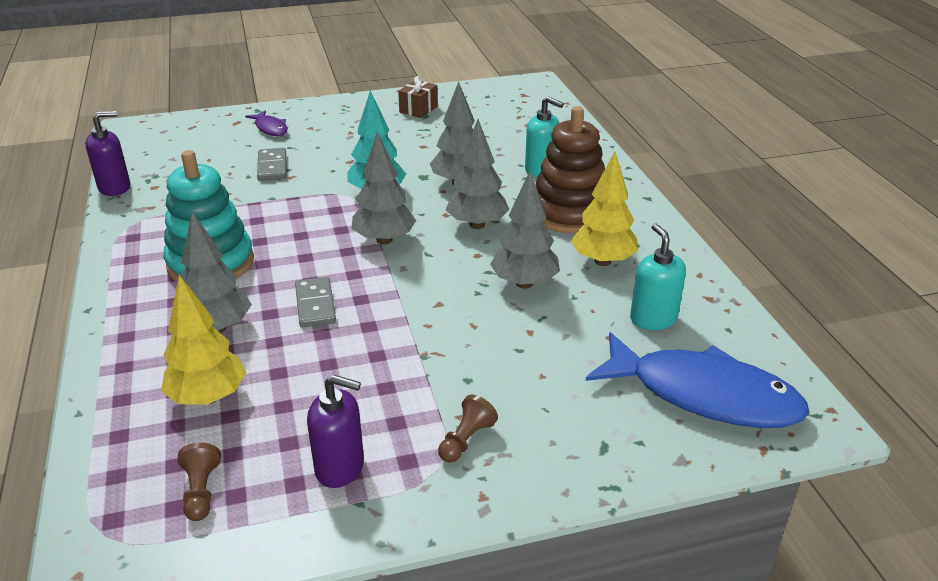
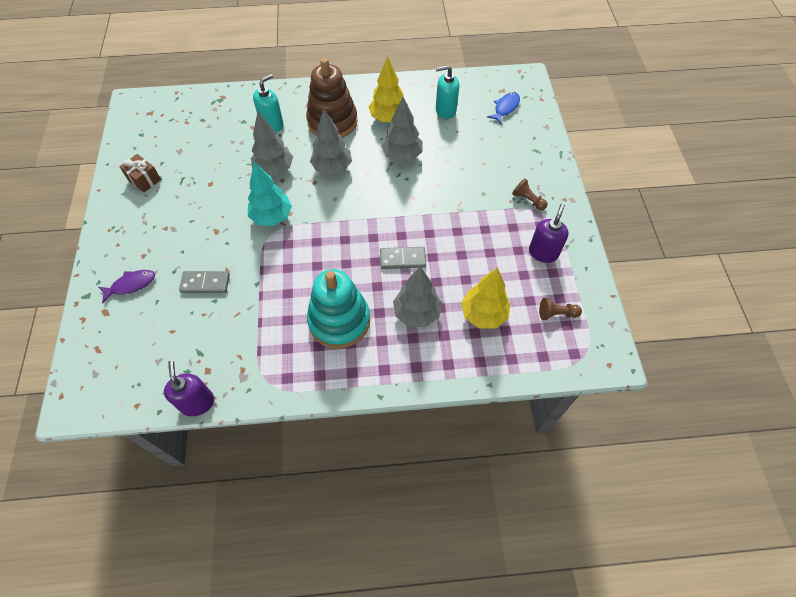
camera: 80 degrees left, 25 degrees up
(384, 240) = (336, 218): grey tree -> none
(703, 394) = (505, 108): blue fish -> blue fish, size x0.45

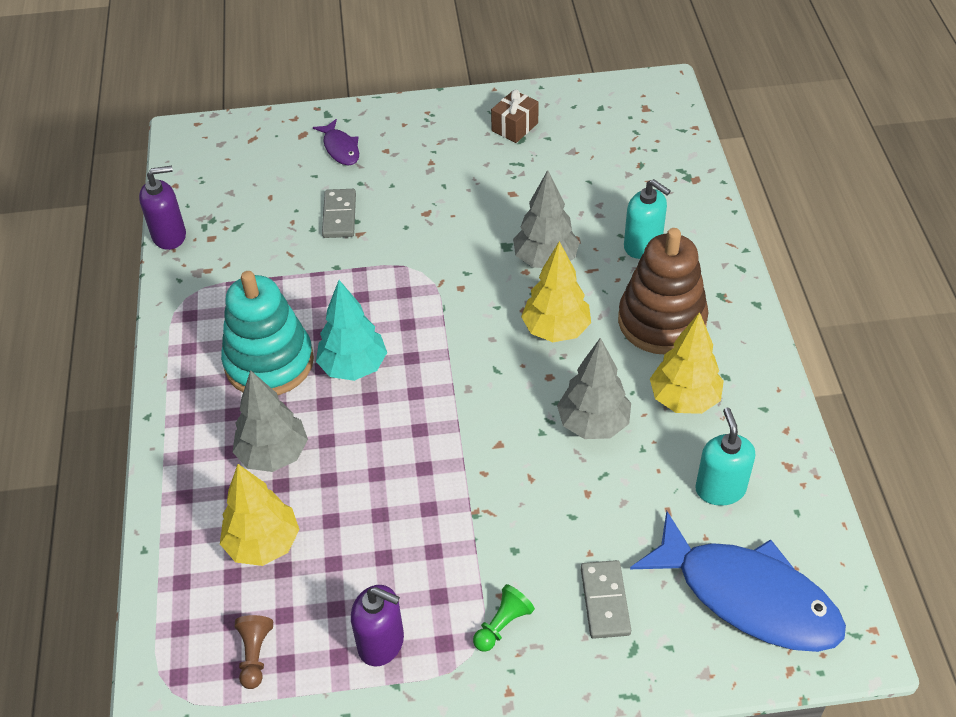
camera: 90 degrees right, 10 degrees down
(272, 217) = (452, 269): turquoise tree -> turquoise tree (353, 367)
(332, 168) = (556, 330): grey tree -> yellow tree
(402, 259) = (373, 433): grey domino -> grey domino (605, 601)
(505, 108) = (747, 596): blue fish -> blue fish, size x2.20
(528, 200) = (502, 625): brown pawn -> green pawn

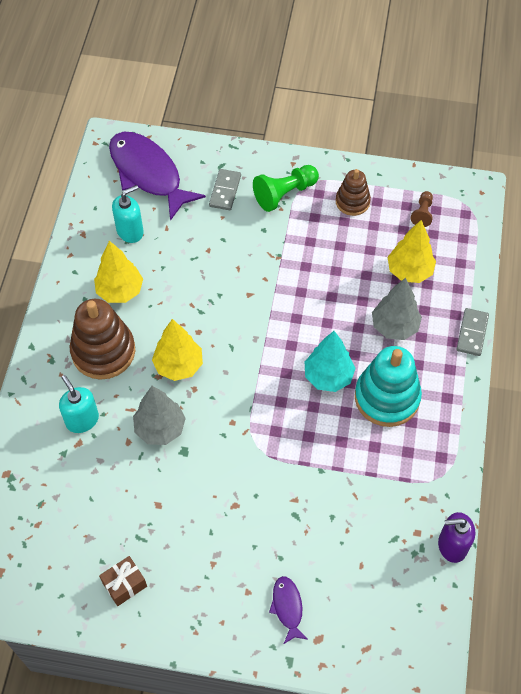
camera: 165 degrees left, 10 degrees up
(339, 216) = (306, 524): grey domino -> grey domino (472, 333)
(381, 643) = (352, 202): purple soap dispenser -> brown stacking toy
(502, 625) = (284, 194): green pawn -> green pawn, size x1.73
(593, 424) = (185, 291): grey tree -> none
(720, 489) = (130, 231): turquoise soap dispenser -> turquoise soap dispenser turned 135 degrees counterclockwise
(747, 596) = (148, 174): blue fish -> purple fish

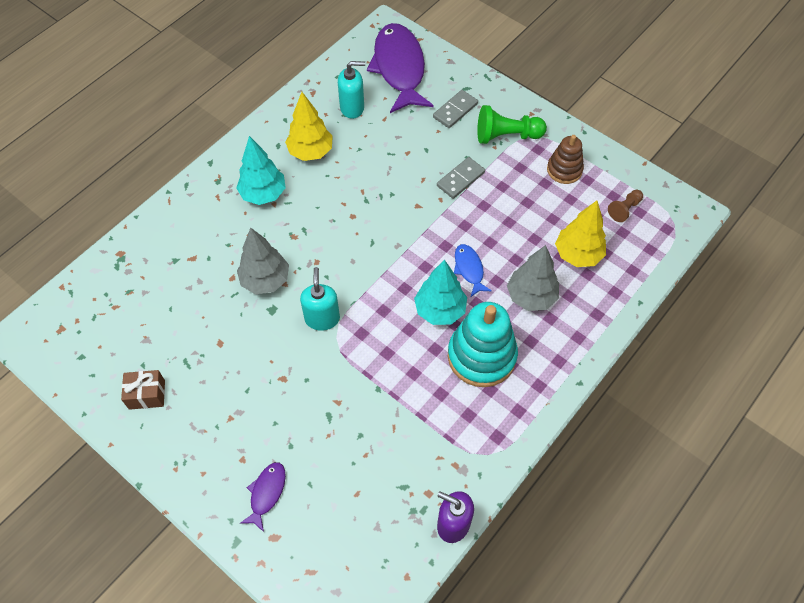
camera: 30 degrees right, 0 degrees up
(82, 420) = (208, 241): turquoise soap dispenser -> turquoise soap dispenser (322, 318)
(103, 351) = (263, 194): brown stacking toy -> turquoise tree
(178, 366) = (316, 236): yellow tree -> none
(329, 329) = (469, 269): none -> blue fish
(472, 333) = (602, 339): grey domino -> grey domino (460, 179)

